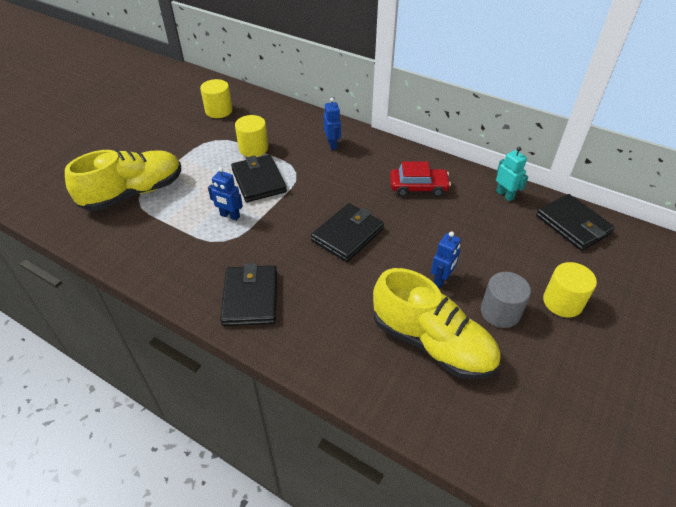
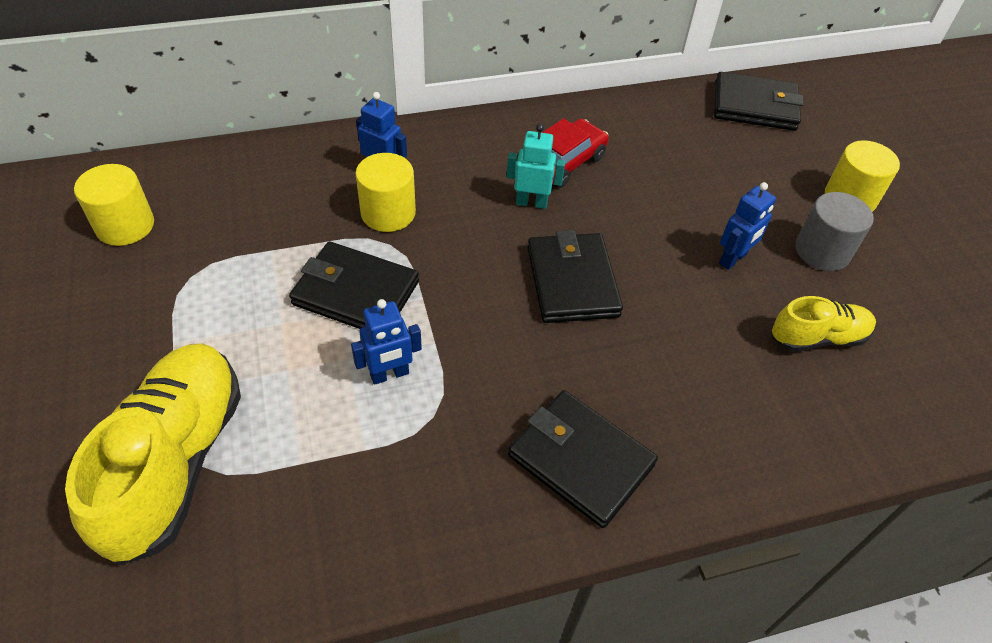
camera: 50 degrees left, 5 degrees up
(253, 148) = (276, 250): yellow cylinder -> yellow cylinder (388, 213)
(432, 343) = (817, 338): yellow shoe -> yellow shoe, size x0.54
(441, 280) = (733, 259): blue robot -> blue robot turned 60 degrees clockwise
(505, 195) = (658, 113): turquoise robot -> turquoise robot (531, 202)

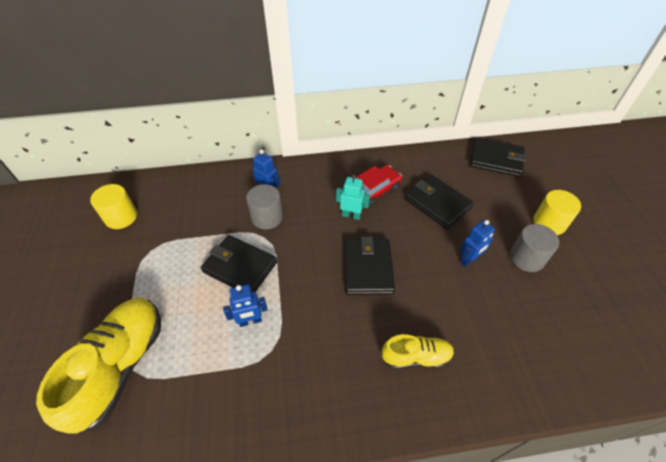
camera: 10 degrees right, 0 degrees up
(388, 213) = (267, 217): yellow cylinder -> grey cylinder
(581, 460) = (355, 388): black wallet -> black wallet (437, 203)
(817, 338) = (516, 317): yellow shoe -> yellow shoe (416, 357)

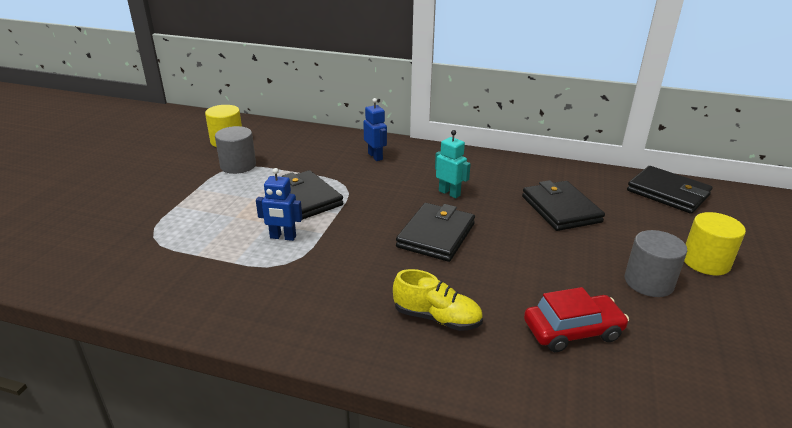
camera: 25 degrees right, 20 degrees down
(120, 367) = (145, 231): yellow shoe -> none
(267, 217) = (359, 173): grey cylinder -> grey cylinder (238, 165)
(374, 191) = (490, 182): red car -> red car (572, 331)
(469, 260) = (566, 262): blue robot -> none

